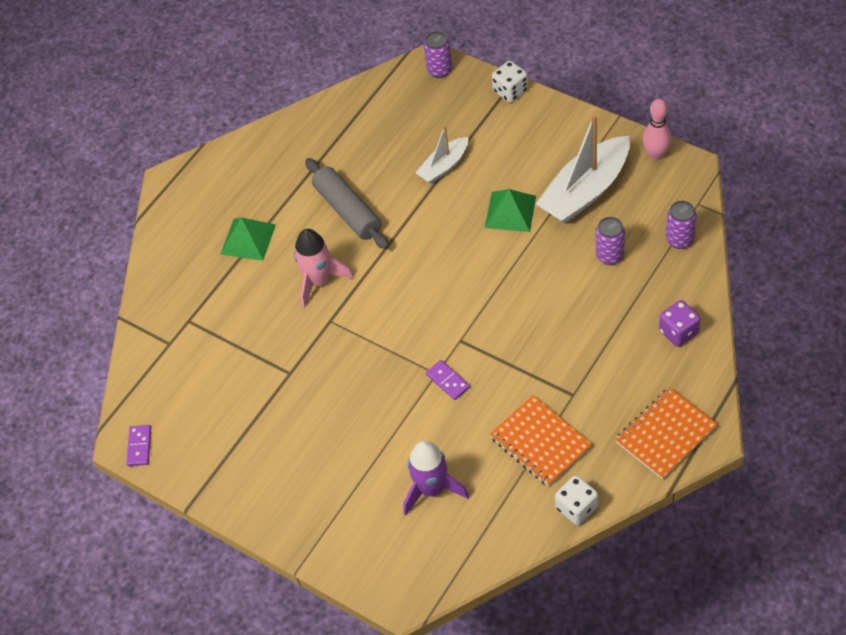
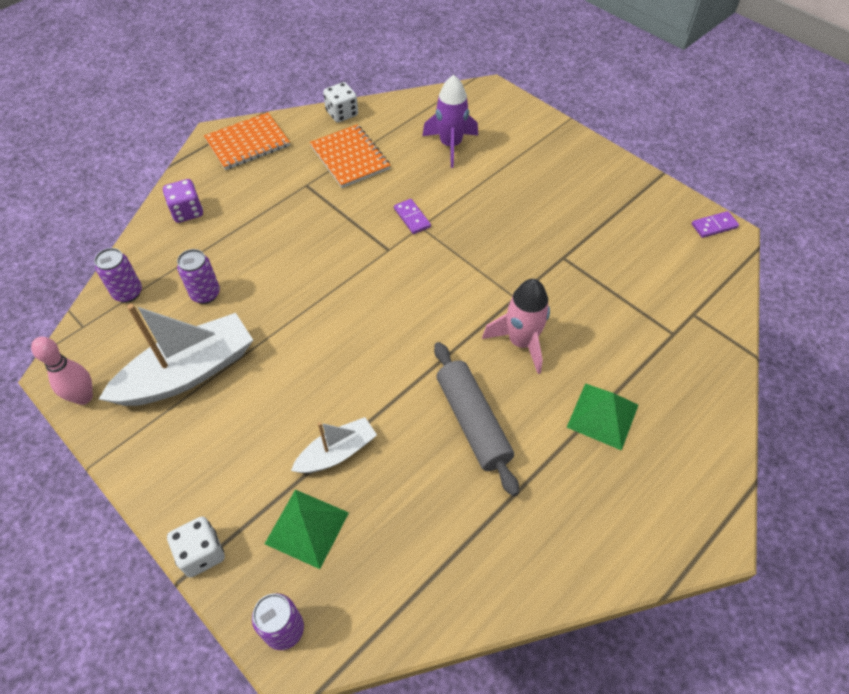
camera: 175 degrees left, 0 degrees up
(139, 446) = (714, 226): purple domino -> purple domino turned 60 degrees clockwise
(510, 211) = (283, 370): green pyramid -> green pyramid (307, 528)

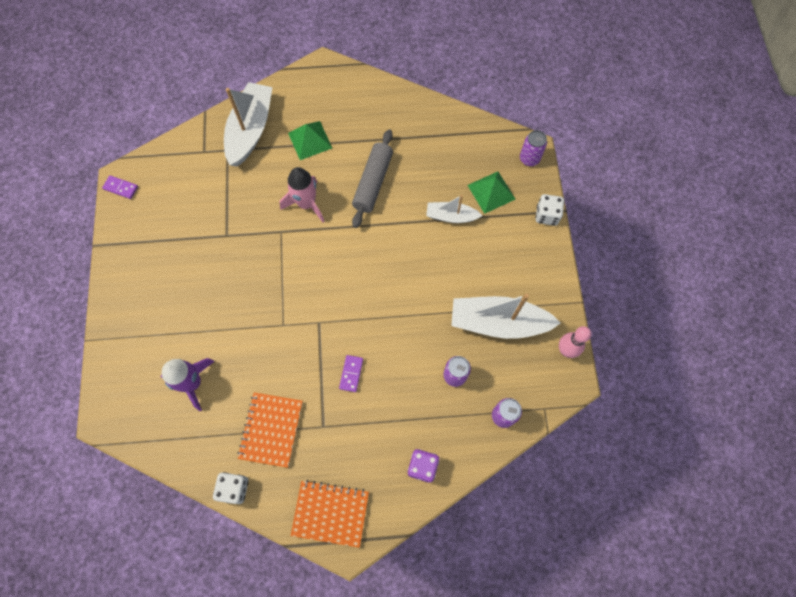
camera: 140 degrees left, 15 degrees up
(412, 218) = (281, 336): purple domino -> purple domino (351, 374)
(680, 374) = (250, 130): none -> white boat

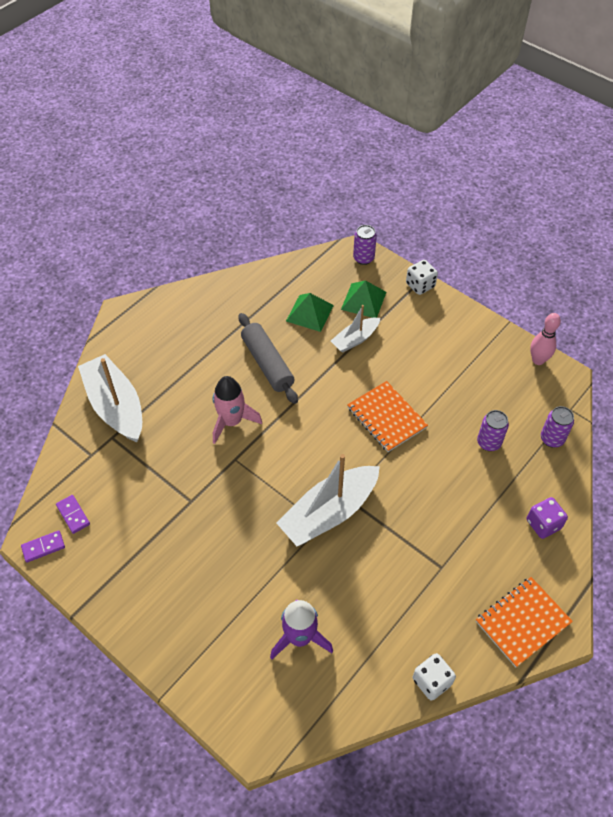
camera: 45 degrees left, 15 degrees down
(271, 429) = (406, 609): orange notebook -> orange notebook (386, 417)
(310, 140) = (177, 374): green pyramid -> green pyramid (309, 313)
(351, 374) = (416, 510): purple domino -> purple domino (73, 515)
(498, 322) = (474, 381): white boat -> white boat (329, 513)

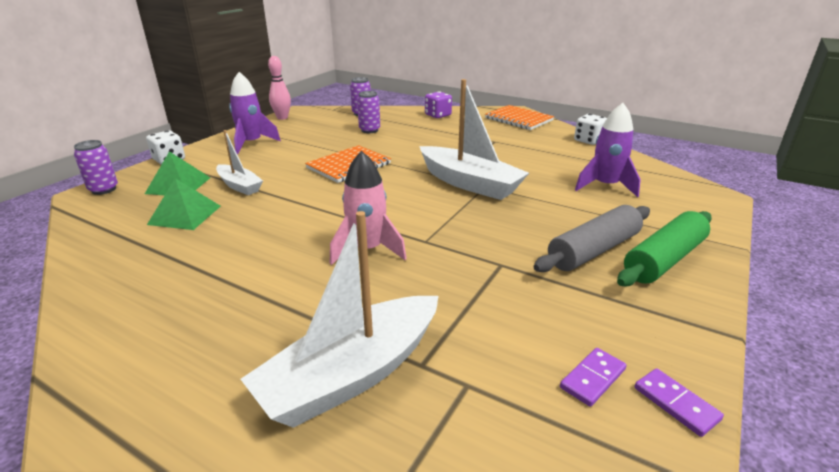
camera: 100 degrees left, 25 degrees down
(164, 619) = (664, 259): none -> green rolling pin
(267, 363) = (268, 235): grey rolling pin -> grey rolling pin (593, 250)
(455, 339) = (251, 143): none -> purple rocket

